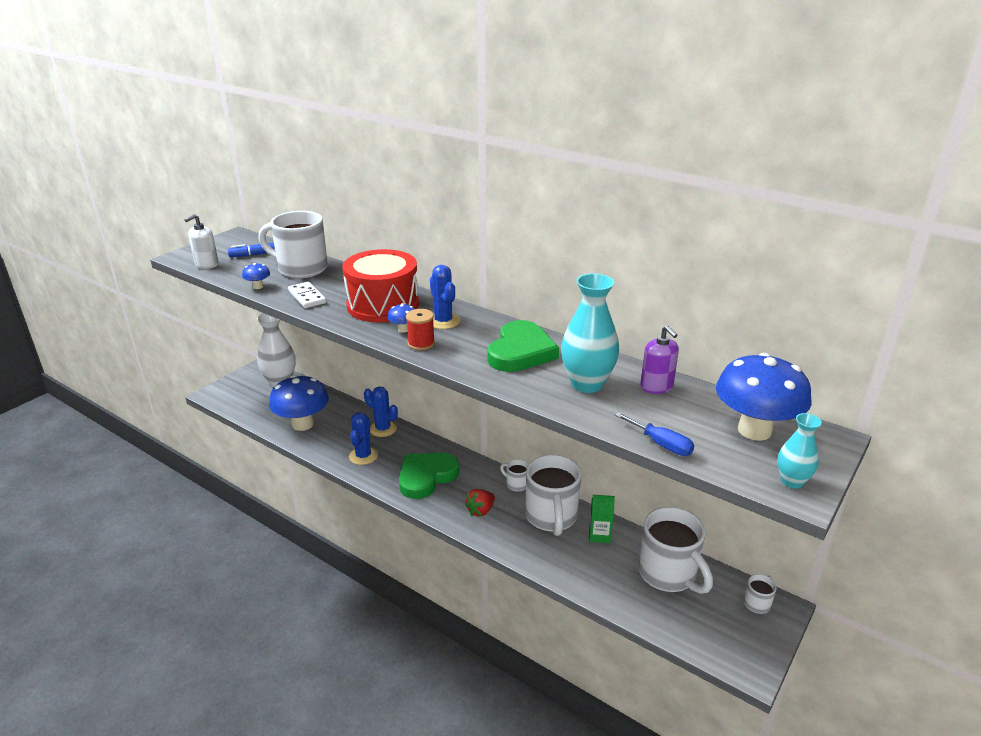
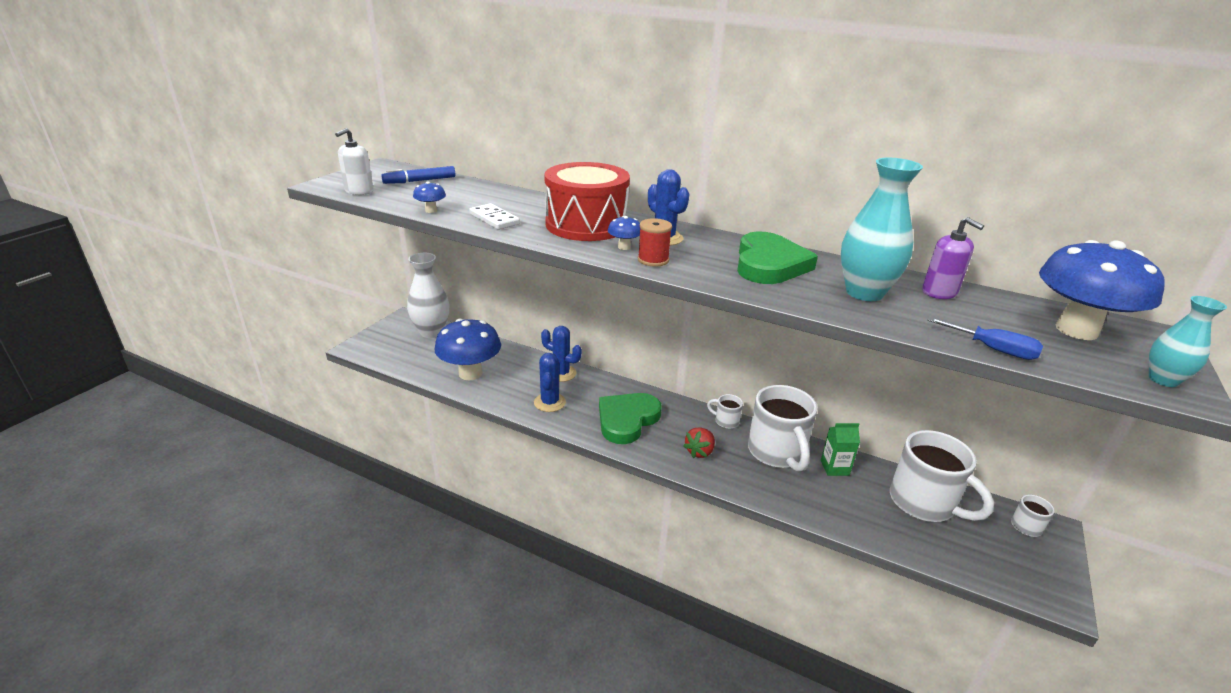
camera: 10 degrees left, 0 degrees up
(301, 268) = (473, 193): white mug -> none

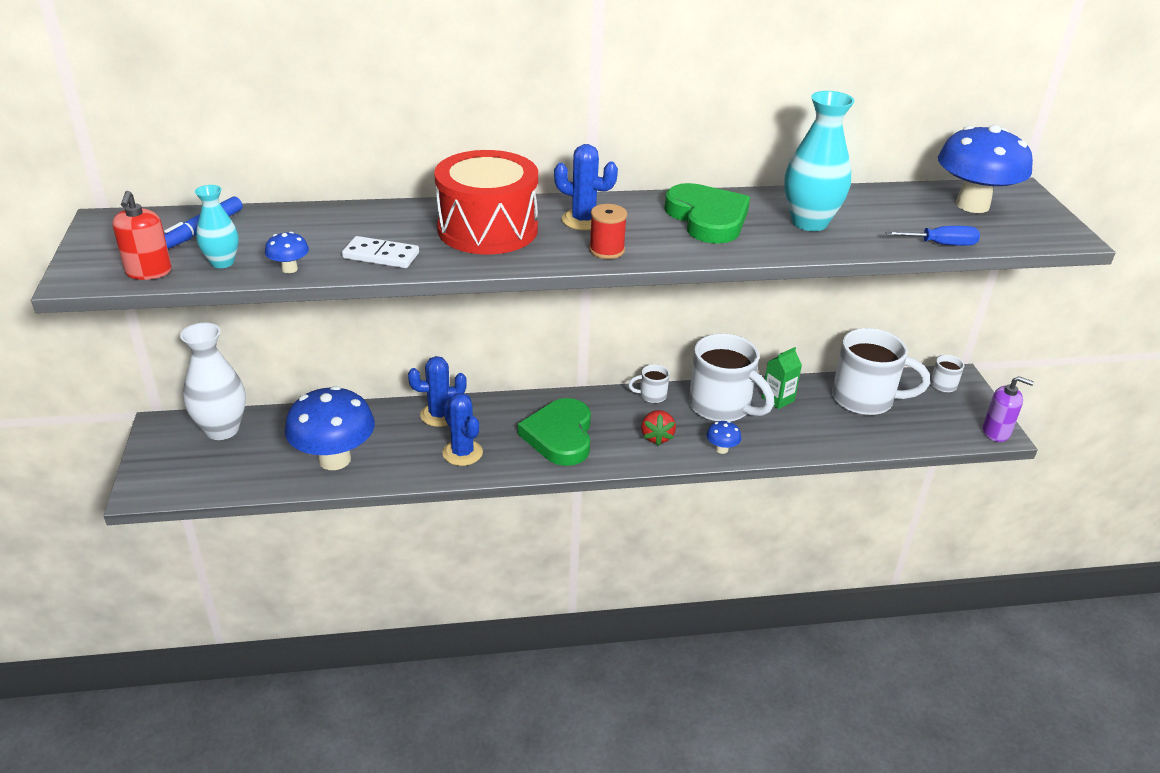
camera: 35 degrees left, 5 degrees up
(359, 191) = (149, 272): white soap dispenser -> red soap dispenser
(624, 247) = (561, 244): blue mushroom -> blue mushroom (721, 449)
(939, 292) = (858, 201): purple soap dispenser -> purple soap dispenser (996, 432)
(1163, 380) = (1051, 230): turquoise vase -> turquoise vase (222, 262)

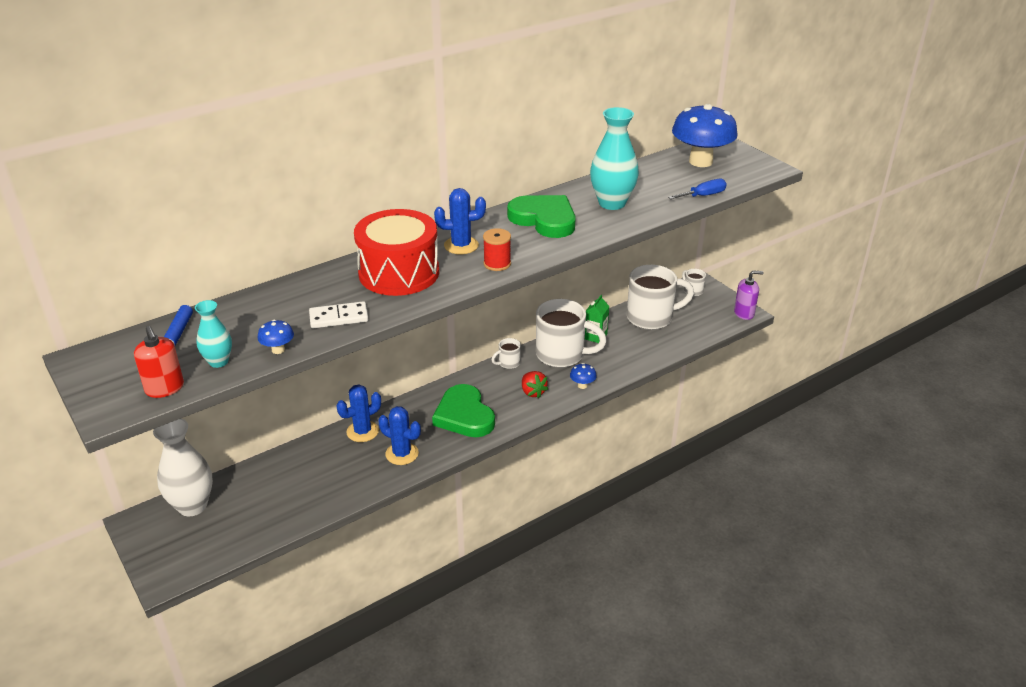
camera: 25 degrees left, 0 degrees up
(334, 459) = (306, 495): blue mushroom -> none

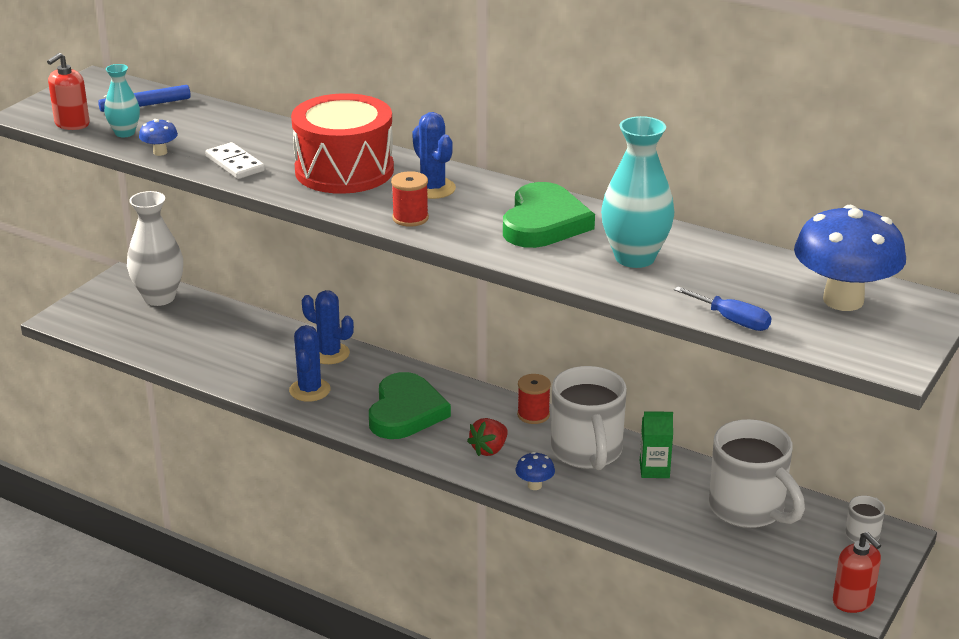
camera: 65 degrees right, 5 degrees down
(464, 415) = (405, 412): green heart -> green heart turned 150 degrees clockwise
(508, 363) = (533, 415): white mug -> red spool
(744, 313) = (853, 601): purple soap dispenser -> red soap dispenser

